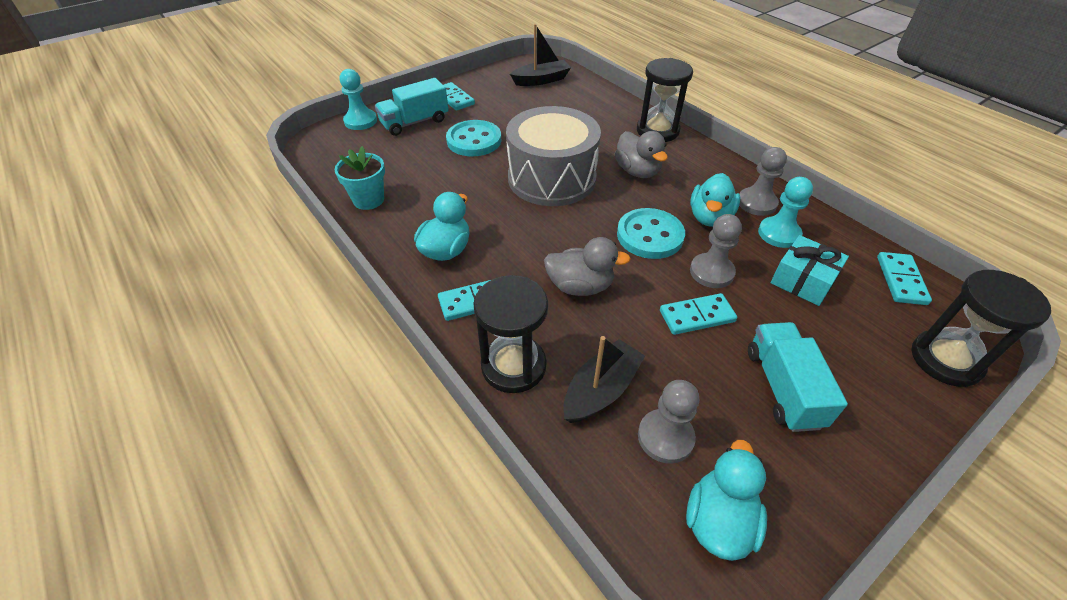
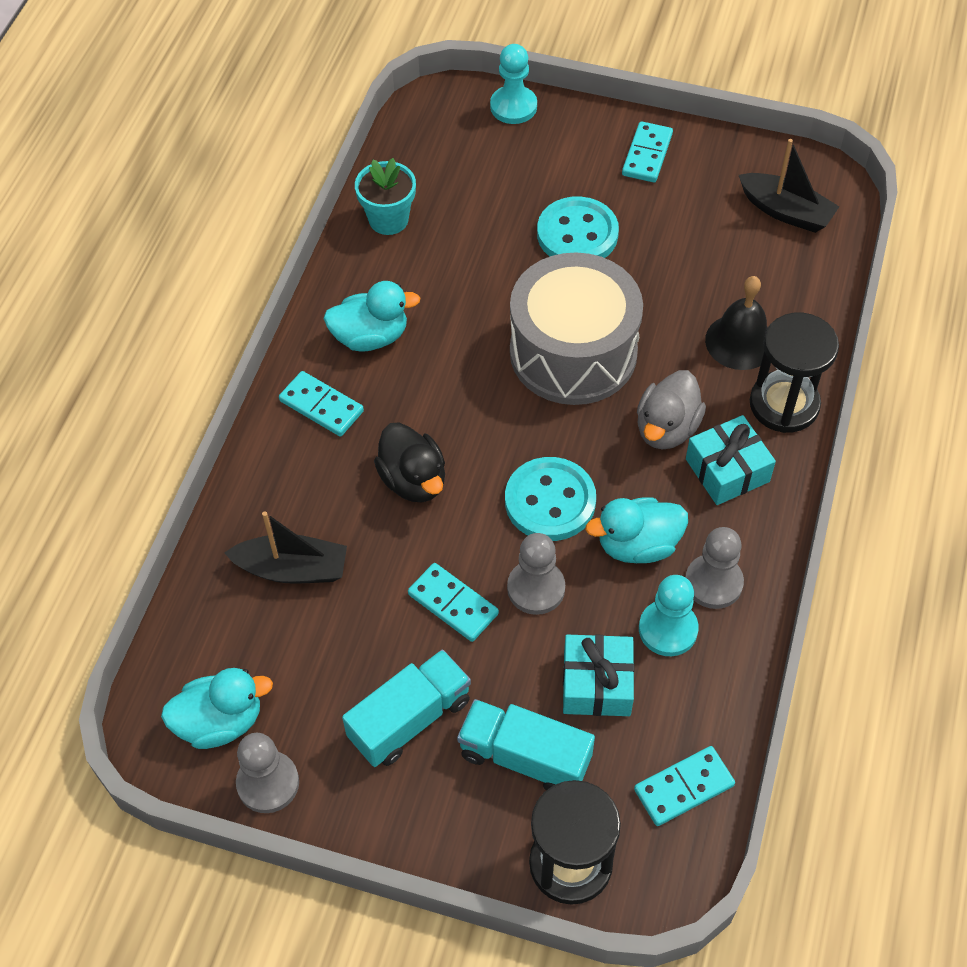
camera: 55 degrees right, 10 degrees up
(415, 122) = (559, 155): turquoise truck -> turquoise truck (525, 757)
(513, 366) = (268, 486): black hourglass -> none
(580, 286) = (413, 480): grey duck -> black duck
(604, 125) = (740, 341): none -> black bell
(665, 437) = (277, 645): grey pawn -> grey pawn (268, 783)
(684, 165) = (727, 470): none -> turquoise gift

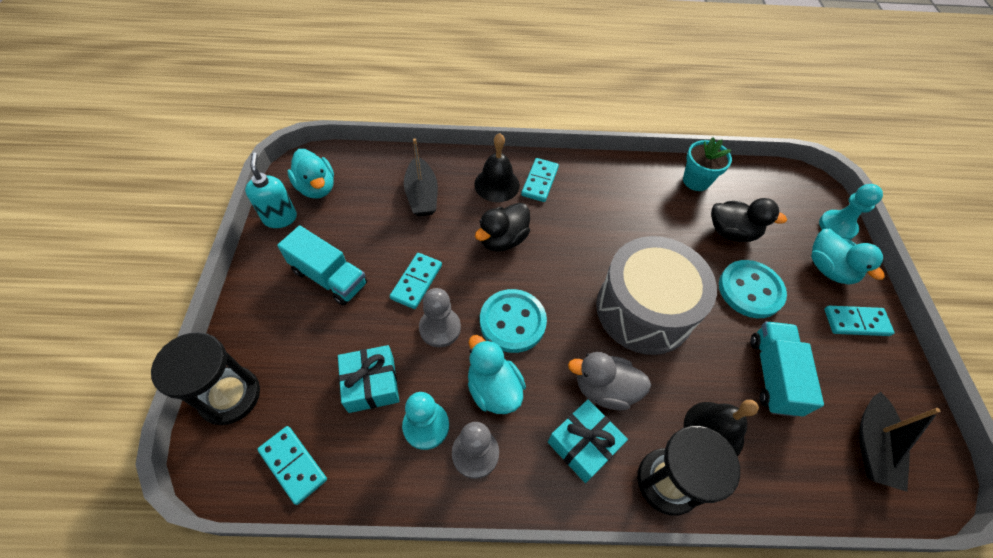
camera: 70 degrees right, 0 degrees up
(268, 783) = (280, 218): grey pawn -> turquoise soap dispenser
(307, 463) = (497, 184): none -> black bell
(371, 337) = (601, 193): turquoise duck -> turquoise duck (828, 269)
(487, 216) = (731, 232): none -> black duck
(525, 757) = (308, 349): turquoise truck -> turquoise truck (772, 375)

